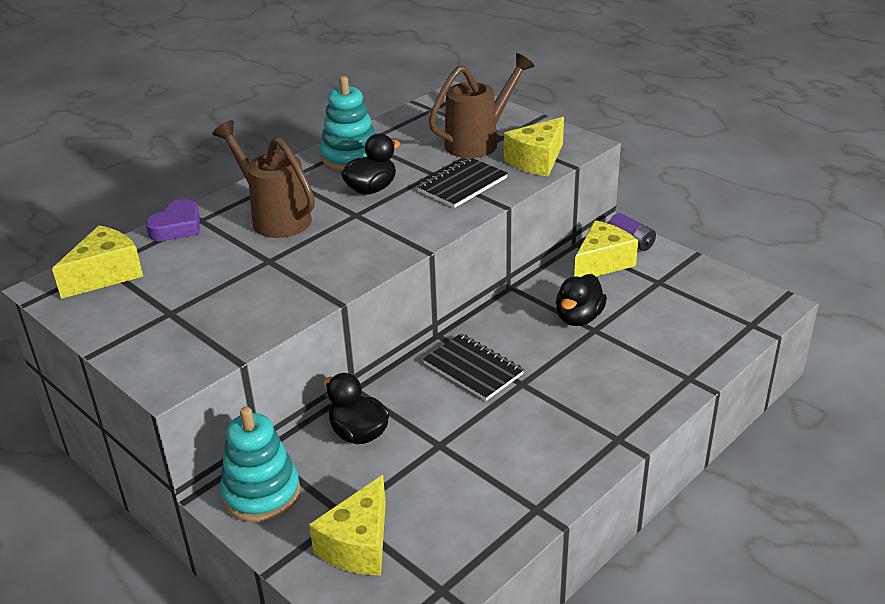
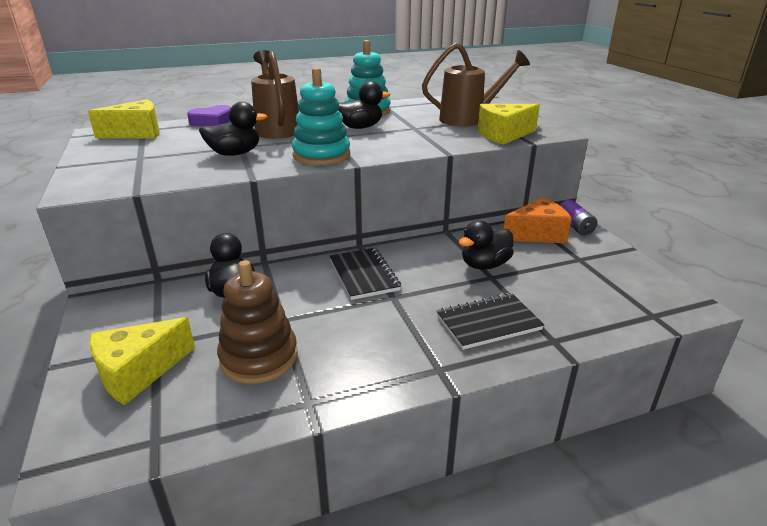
camera: 25 degrees right, 5 degrees down
(261, 493) = (122, 308): turquoise stacking toy -> turquoise stacking toy (321, 155)
(276, 273) = (235, 154): none -> black duck
(455, 488) = (259, 357): none -> brown stacking toy
(462, 185) = (429, 137): black notebook -> black notebook (488, 323)
(602, 263) = (537, 234): yellow cheese -> orange cheese

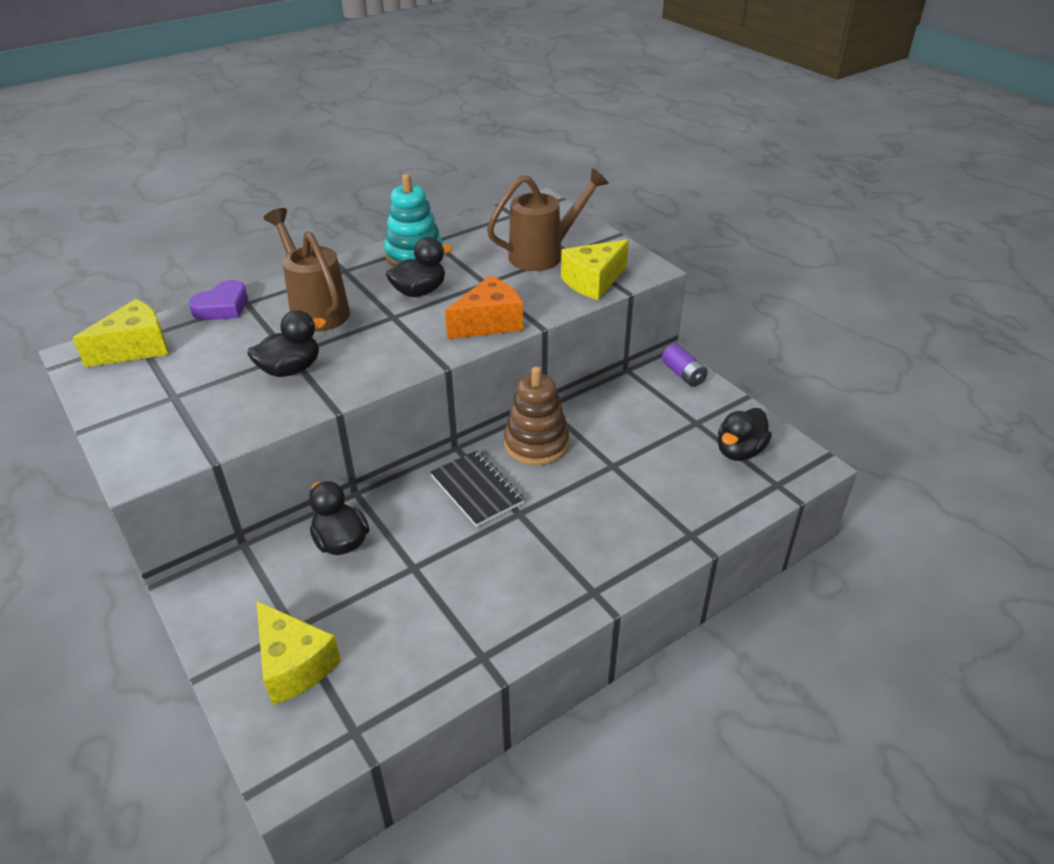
camera: 15 degrees left, 10 degrees up
(138, 372) = (294, 664): yellow cheese -> yellow cheese turned 75 degrees counterclockwise
(259, 357) = (411, 618): brown stacking toy -> brown stacking toy (536, 443)
(321, 155) = (397, 355): turquoise stacking toy -> none
(484, 265) = (601, 450): black duck -> black duck (739, 451)
(488, 323) = (624, 527): black notebook -> none
(537, 234) = (646, 394): orange cheese -> orange cheese (489, 323)

